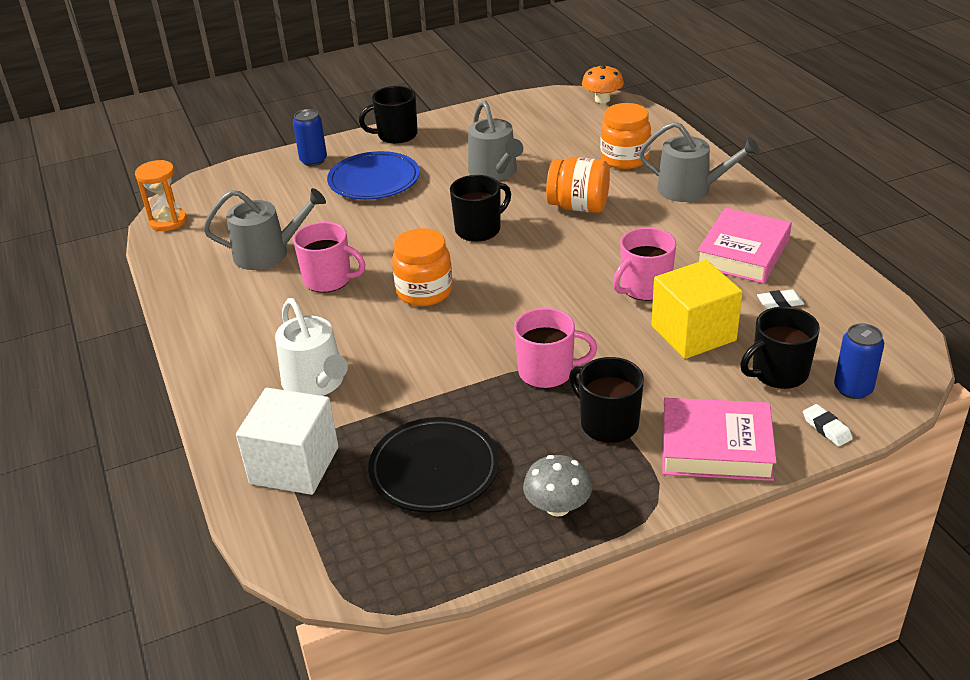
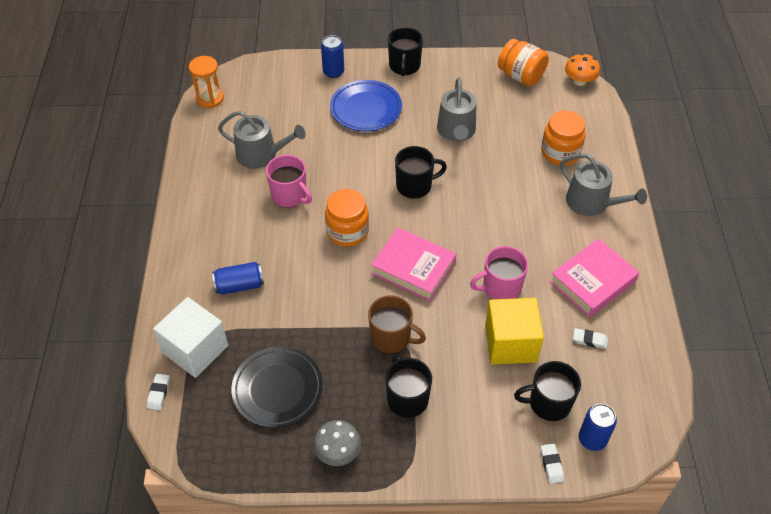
camera: 20 degrees right, 15 degrees up
(269, 529) = (158, 393): none -> white eraser
(316, 382) = (239, 285): white watering can -> blue can
(396, 135) = (404, 66): black mug -> black mug turned 90 degrees counterclockwise
(547, 372) = (392, 337): pink mug -> brown mug
(578, 207) = (498, 190): orange jar -> orange jar (521, 76)
(716, 447) = (467, 448): pink book -> pink book (413, 268)

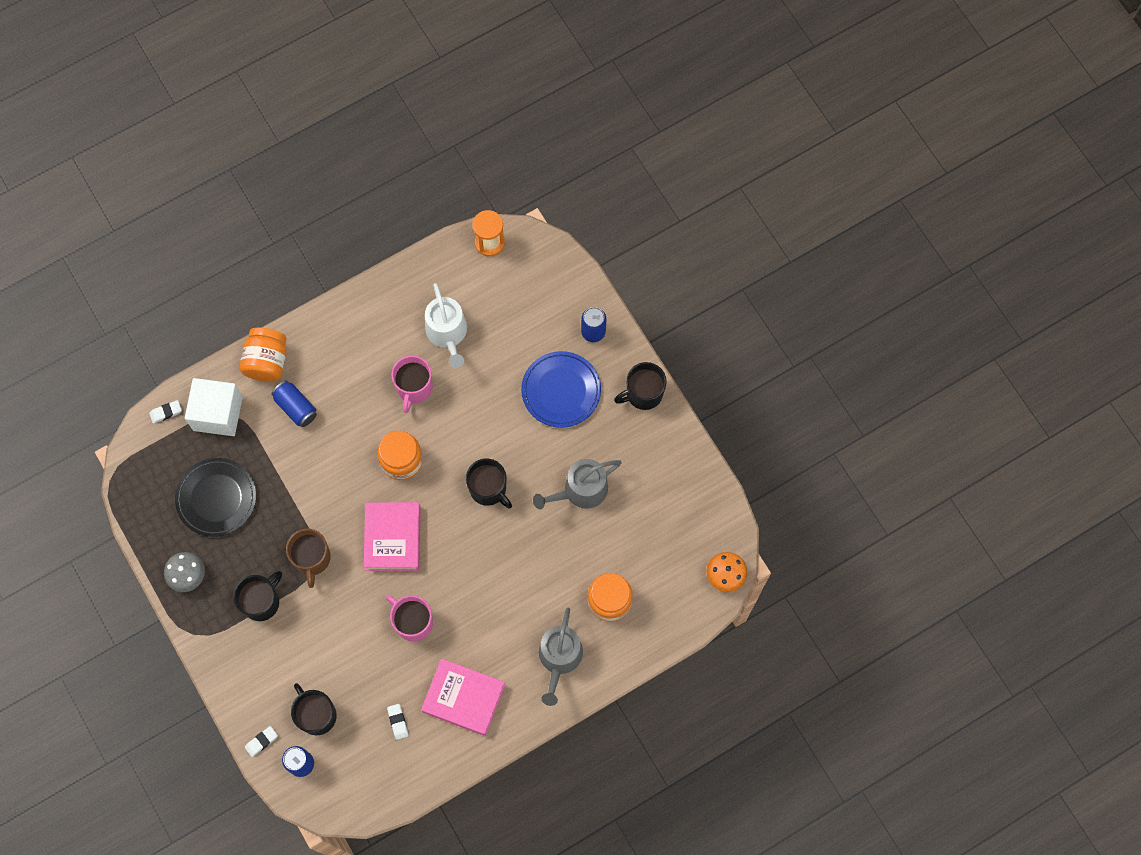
camera: 60 degrees right, 20 degrees up
(261, 154) = (447, 333): grey watering can -> white watering can
(510, 343) = (358, 657): yellow cube -> none
(521, 76) = (697, 514): orange jar -> orange jar (267, 362)

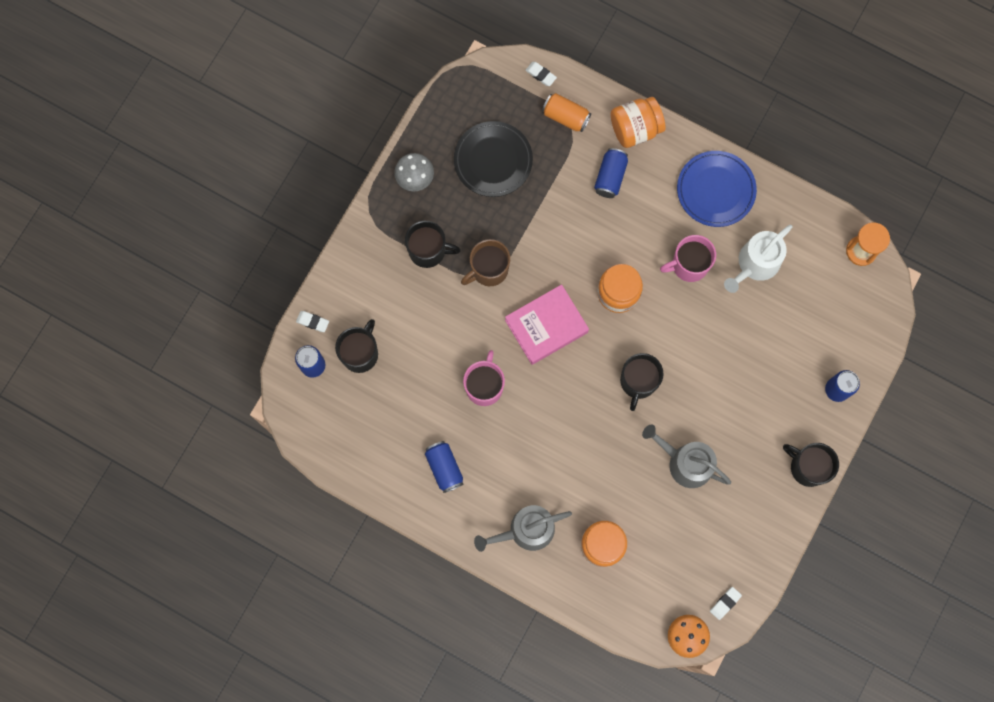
camera: 60 degrees right, 5 degrees up
(218, 413) = (565, 117): white cube -> orange can
(398, 722) = (393, 424): white eraser -> white eraser (725, 603)
(463, 698) = (444, 468): pink book -> blue can
(561, 391) = (764, 393): blue plate -> blue plate (715, 190)

